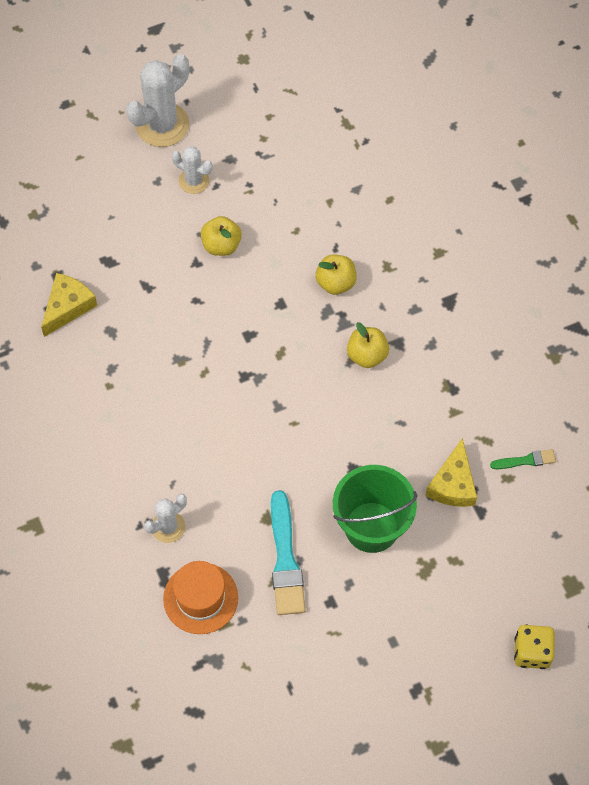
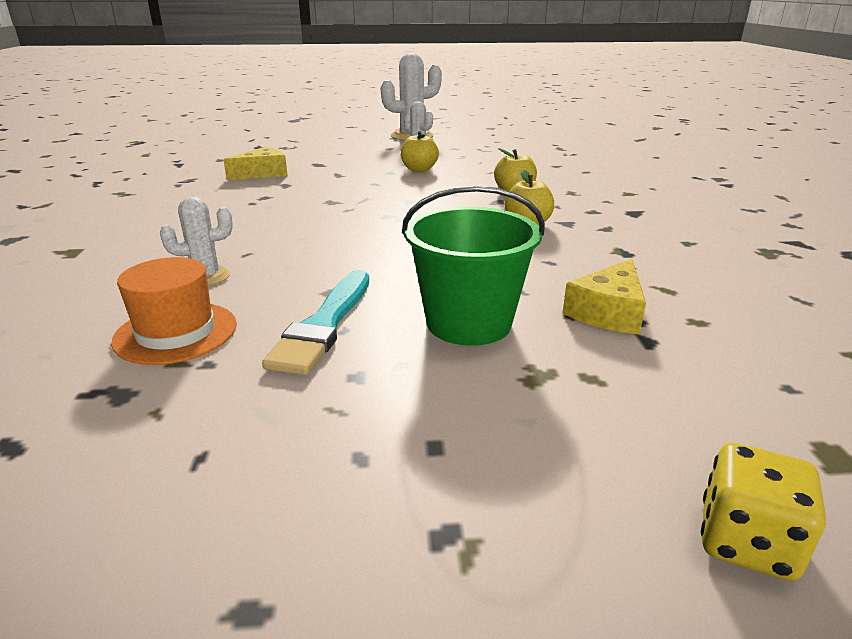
camera: 20 degrees right, 35 degrees down
(526, 460) = (728, 313): green brush -> none

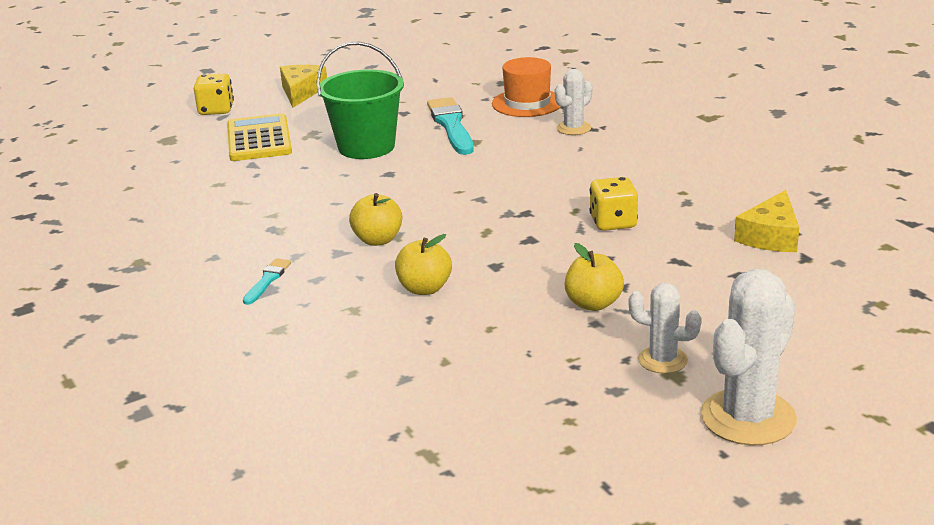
camera: 155 degrees right, 0 degrees up
(337, 197) = (613, 223): none -> yellow dice
(608, 312) = (279, 175): yellow cheese -> yellow cheese (301, 92)
(634, 393) = (259, 139): none -> yellow calculator
(635, 217) = (267, 280): none -> turquoise brush

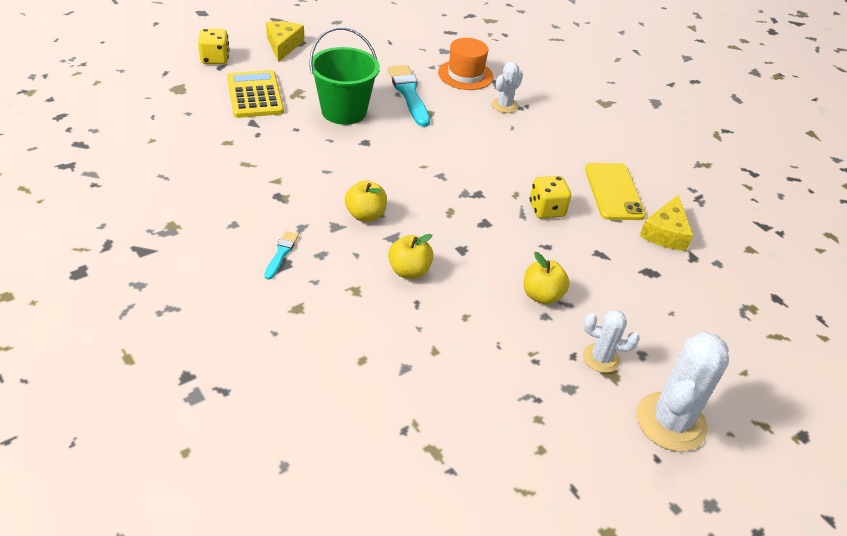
camera: 10 degrees left, 15 degrees up
(706, 201) = (613, 192): none -> yellow phone

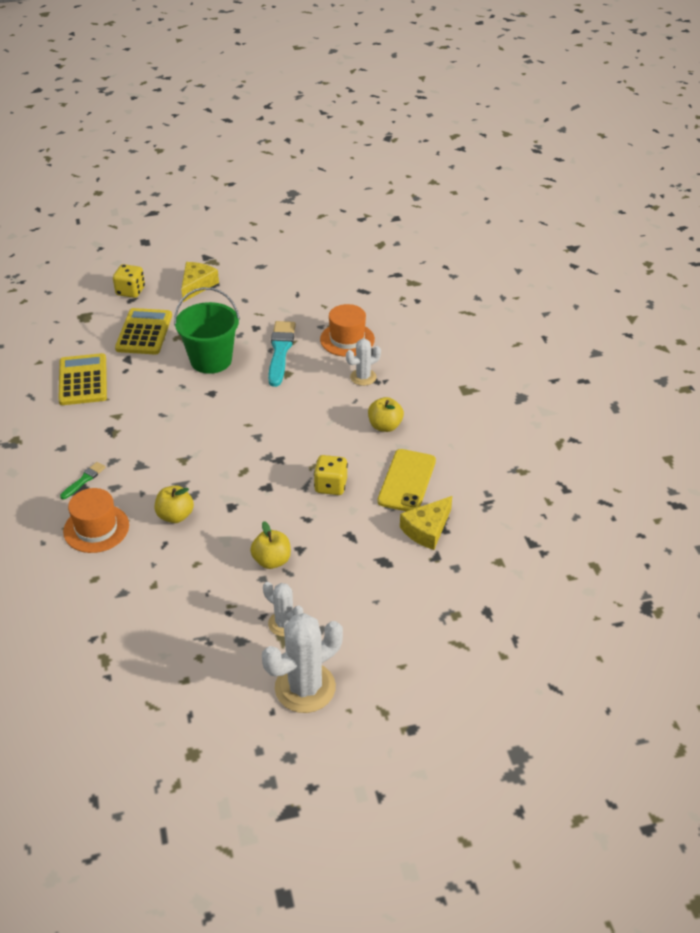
camera: 25 degrees right, 0 degrees up
(215, 151) = (83, 380): none -> yellow calculator
(281, 253) = (84, 480): turquoise brush -> green brush
(329, 303) = (96, 528): none -> orange hat
(365, 215) = (170, 460): yellow apple -> yellow apple (385, 426)

